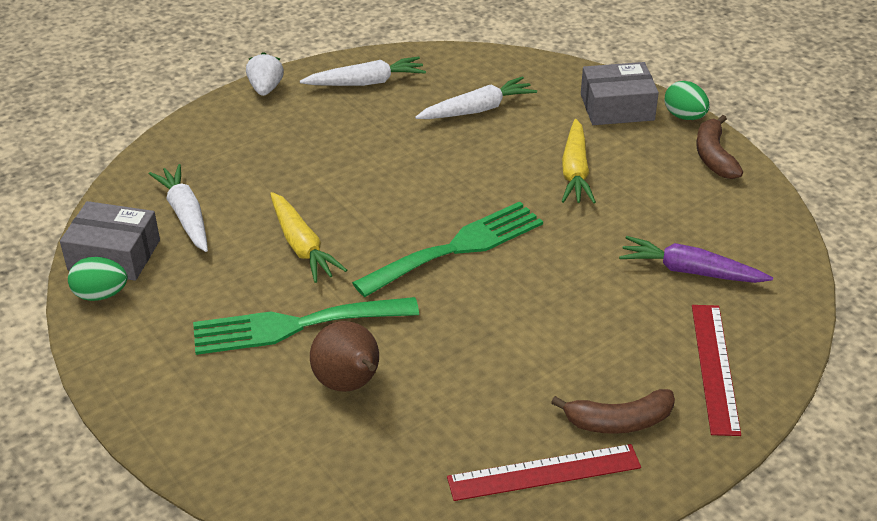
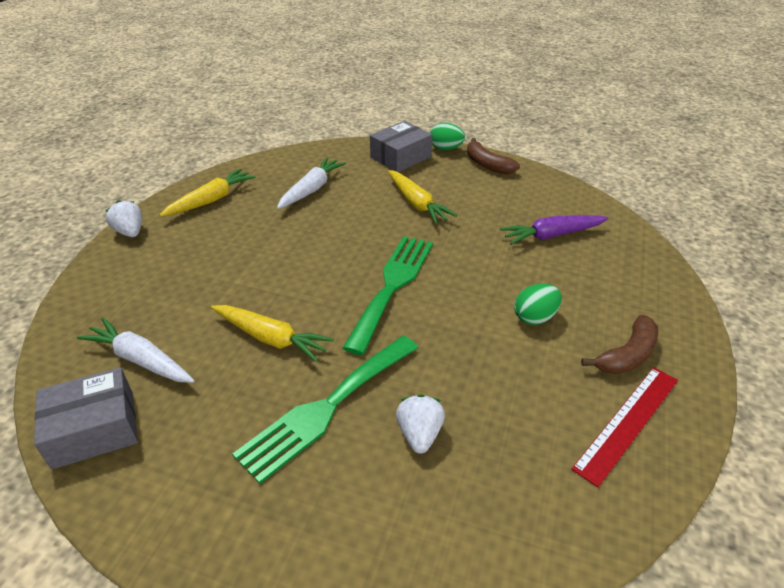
camera: 35 degrees left, 0 degrees up
(101, 295) = (110, 476): green egg -> green egg (535, 317)
(349, 384) = (419, 434): brown pear -> white strawberry
(366, 82) = (211, 200): white carrot -> yellow carrot
(714, 367) = (635, 288): red ruler -> none

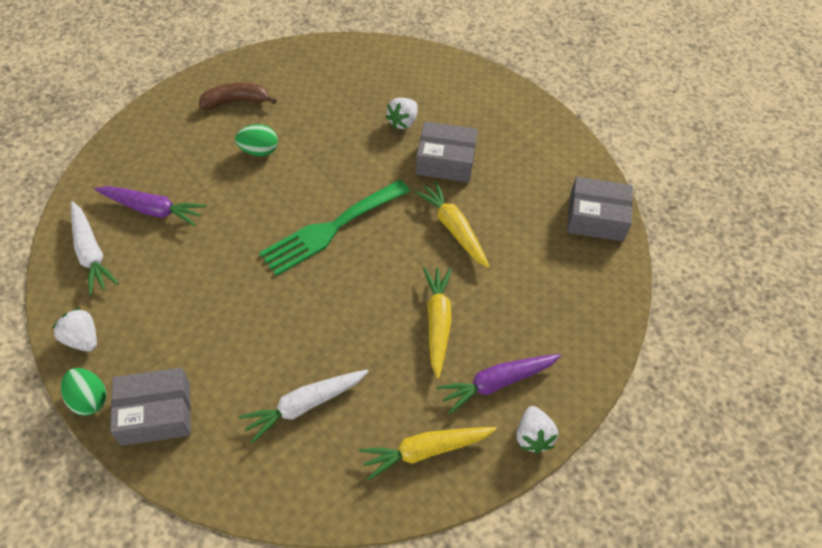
camera: 150 degrees left, 15 degrees up
(140, 360) = (556, 258): white carrot -> white carrot (91, 253)
(171, 248) = (497, 383): none -> purple carrot
(326, 408) = (445, 161): green fork -> grey box
(417, 203) = (220, 316): yellow carrot -> yellow carrot (437, 322)
(487, 164) = (82, 339): brown banana -> white strawberry
(628, 422) = (286, 73): red ruler -> none

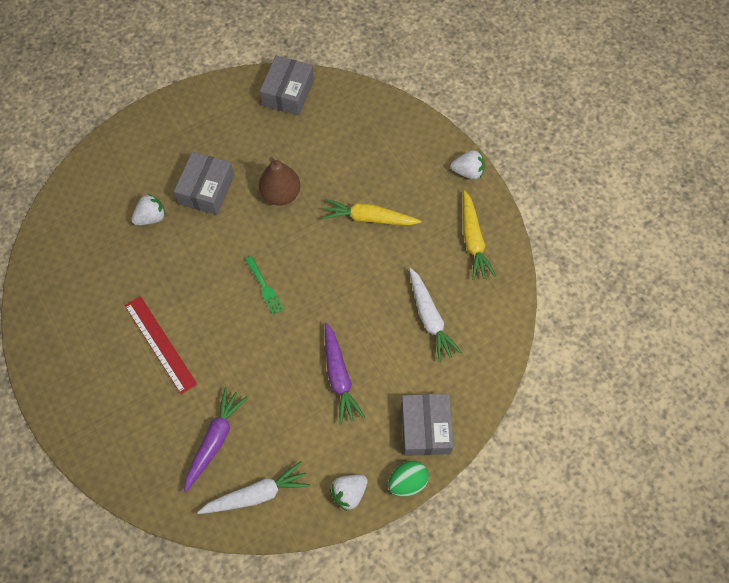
camera: 80 degrees left, 10 degrees up
(236, 101) = (88, 364): brown banana -> none
(259, 151) = (160, 344): green egg -> red ruler
(331, 229) = (265, 287): green fork -> green fork, size x0.47
(403, 122) = (151, 217): white strawberry -> white strawberry turned 75 degrees counterclockwise
(453, 228) = (281, 194): yellow carrot -> brown pear
(497, 383) = (425, 187): purple carrot -> purple carrot (339, 377)

